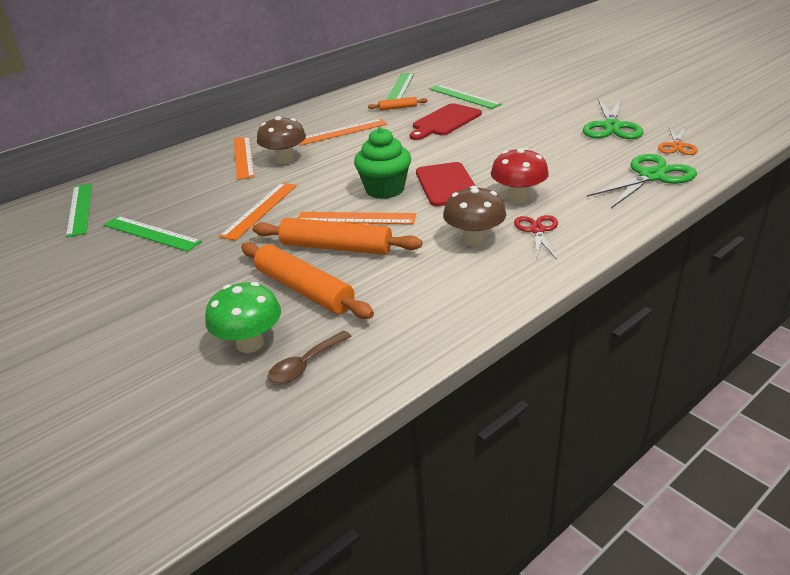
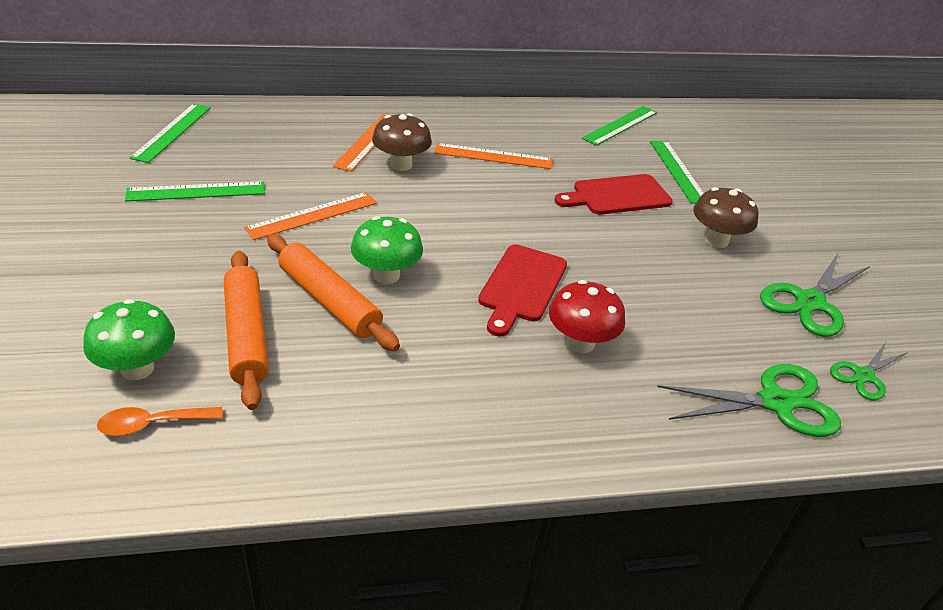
camera: 25 degrees right, 5 degrees up
(151, 233) = (196, 191): green ruler -> green ruler turned 75 degrees counterclockwise
(305, 365) = (153, 424): brown spoon -> orange spoon
(356, 218) = (386, 275): orange ruler -> green mushroom
(385, 189) = (454, 254): green cupcake -> none
(398, 108) = (587, 152): orange rolling pin -> none
(474, 240) = (469, 372): brown mushroom -> brown mushroom (716, 240)
(537, 230) = (550, 400): red scissors -> none
(677, 146) = (864, 376): orange scissors -> green scissors

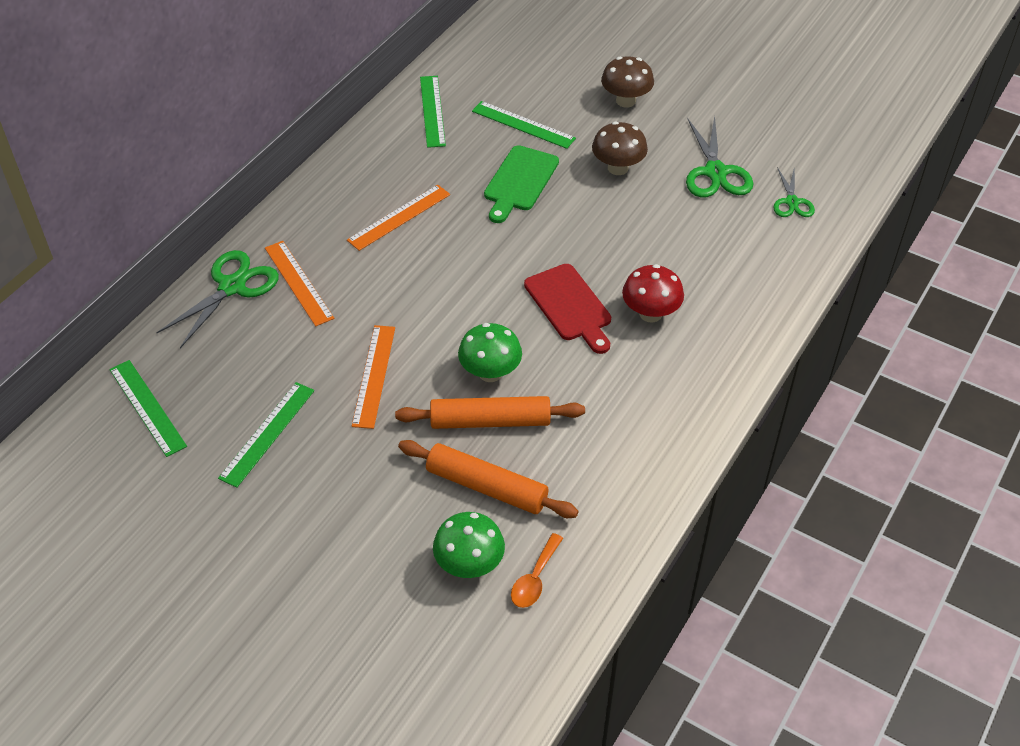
camera: 45 degrees left, 10 degrees up
(401, 165) = (355, 281): brown mushroom -> brown mushroom (625, 101)
(617, 196) = (519, 181): red cutting board -> green cutting board
(775, 402) = (776, 259): green scissors -> green scissors (232, 287)

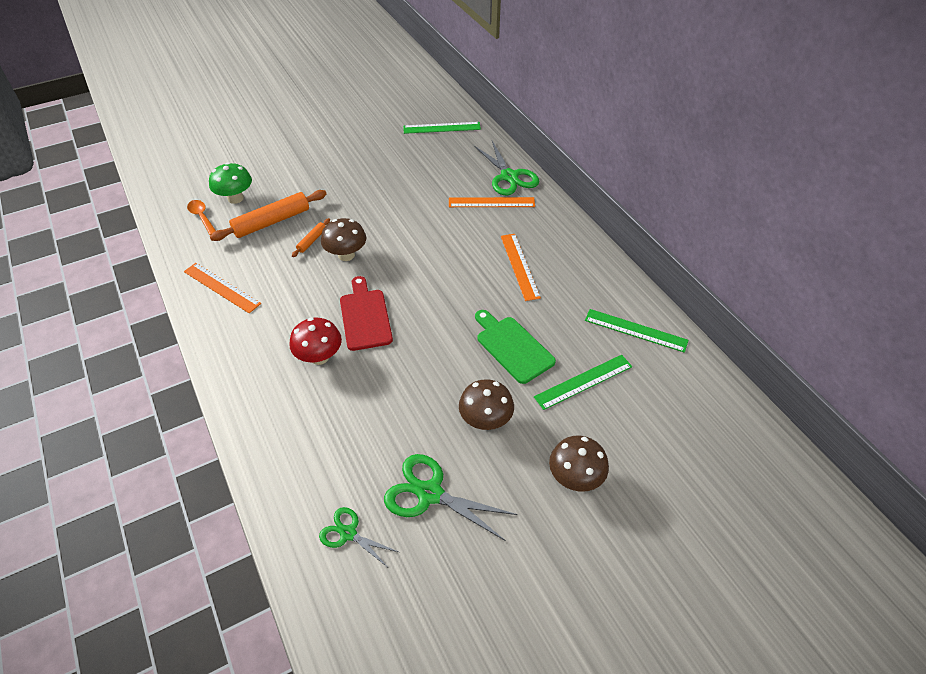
camera: 120 degrees right, 0 degrees up
(267, 433) = (386, 159): green ruler -> none
(374, 375) = (389, 208): orange ruler -> orange ruler (221, 287)
(490, 373) = (346, 255): green mushroom -> brown mushroom
(490, 421) = (312, 240): orange rolling pin -> orange rolling pin, size x0.49
(570, 306) = (365, 316): red cutting board -> red cutting board turned 75 degrees clockwise

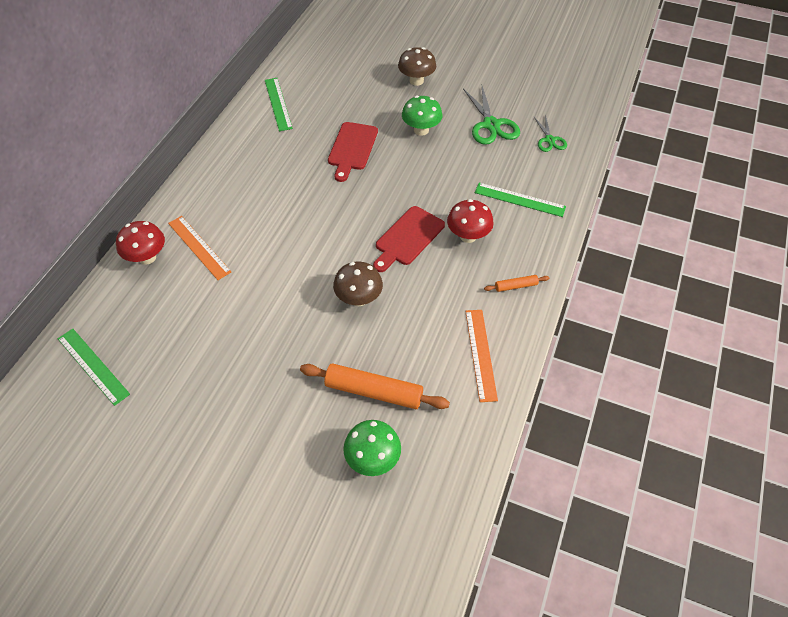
camera: 130 degrees left, 5 degrees up
(202, 217) = (426, 462): orange spoon -> none
(312, 240) = (366, 337): orange rolling pin -> orange rolling pin (516, 286)
(485, 420) = (421, 130): brown mushroom -> green mushroom
(509, 176) = (147, 257): green scissors -> red mushroom
(512, 347) = (352, 148): green cutting board -> red cutting board
(519, 266) = (267, 186): orange ruler -> none
(583, 382) = (346, 106): green ruler -> green ruler (519, 199)

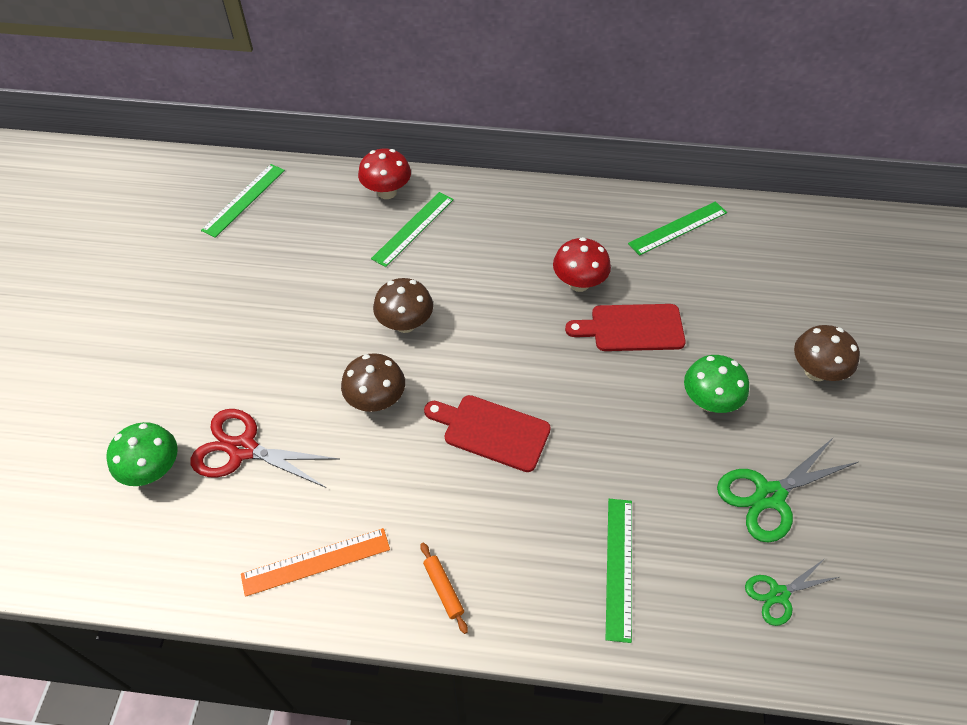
camera: 75 degrees right, 0 degrees up
(199, 247) = (413, 228): orange ruler -> green ruler
(295, 269) = (405, 324): none -> brown mushroom
(373, 391) = (243, 449): orange rolling pin -> red scissors
(468, 236) = (519, 506): red mushroom -> red mushroom (579, 283)

